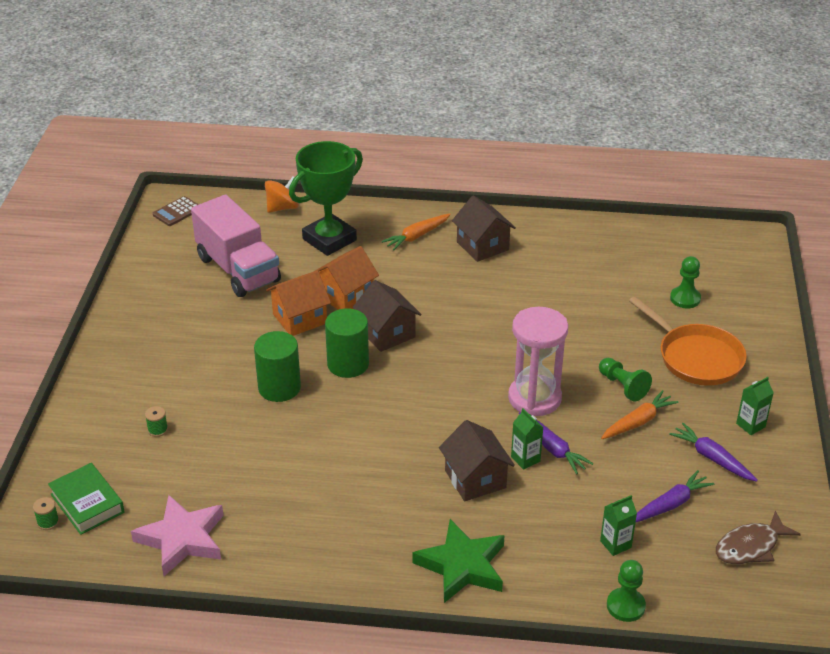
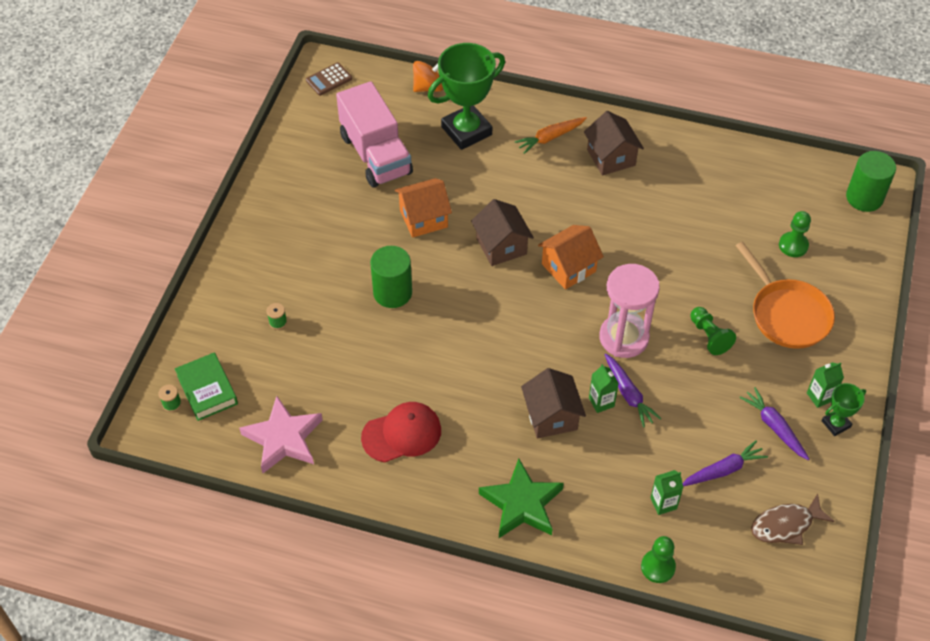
camera: 10 degrees right, 15 degrees up
(315, 517) = (402, 434): none -> red cap
(346, 296) = (470, 199): orange house -> orange house (568, 267)
(348, 364) = (459, 275): green cylinder -> green cylinder (864, 197)
(638, 422) = (714, 377): orange carrot -> none
(774, 447) = (836, 424): none -> green trophy

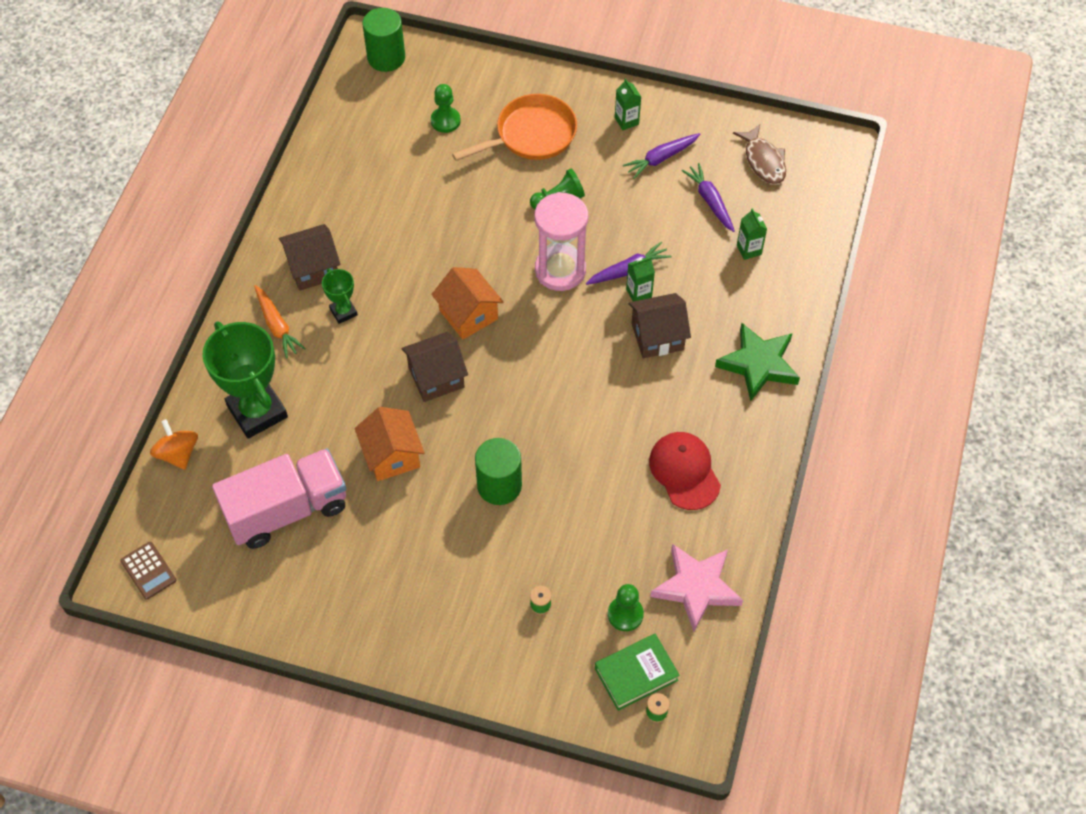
camera: 90 degrees left, 5 degrees up
(658, 567) = (814, 258): green pawn -> green pawn (625, 614)
(836, 424) = (656, 113): green trophy -> green trophy (343, 312)

